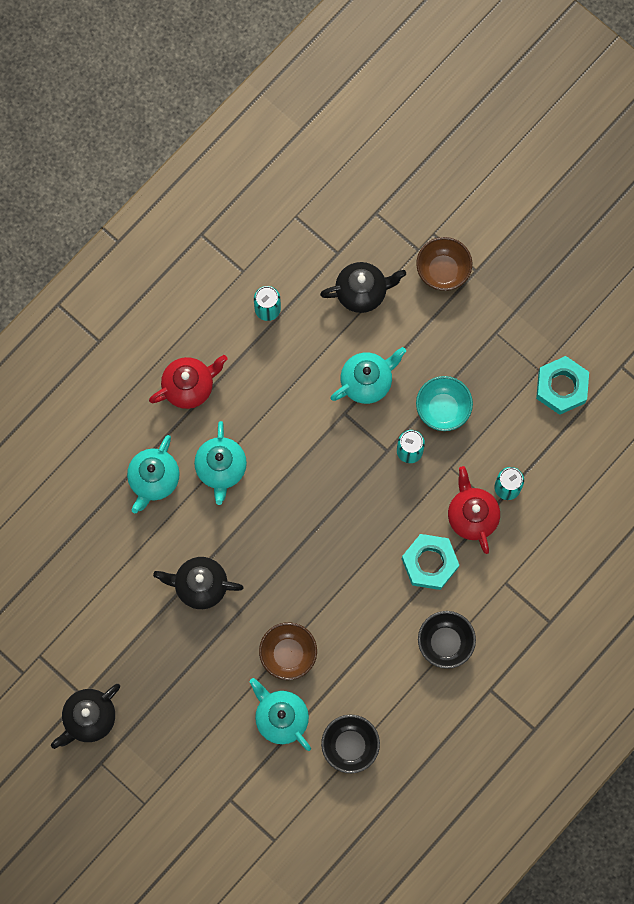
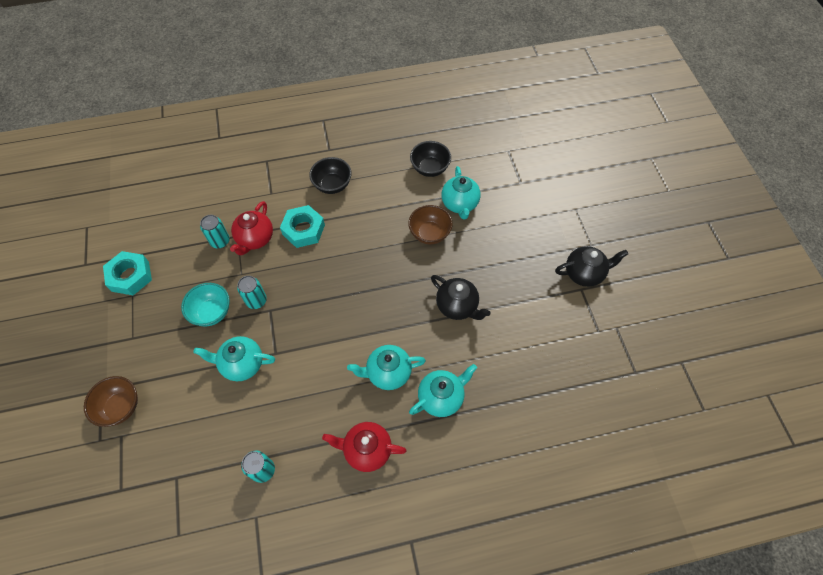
camera: 145 degrees left, 15 degrees down
(221, 468) = (388, 373): turquoise teapot -> turquoise teapot turned 135 degrees counterclockwise
(362, 292) = (187, 432): black teapot -> none

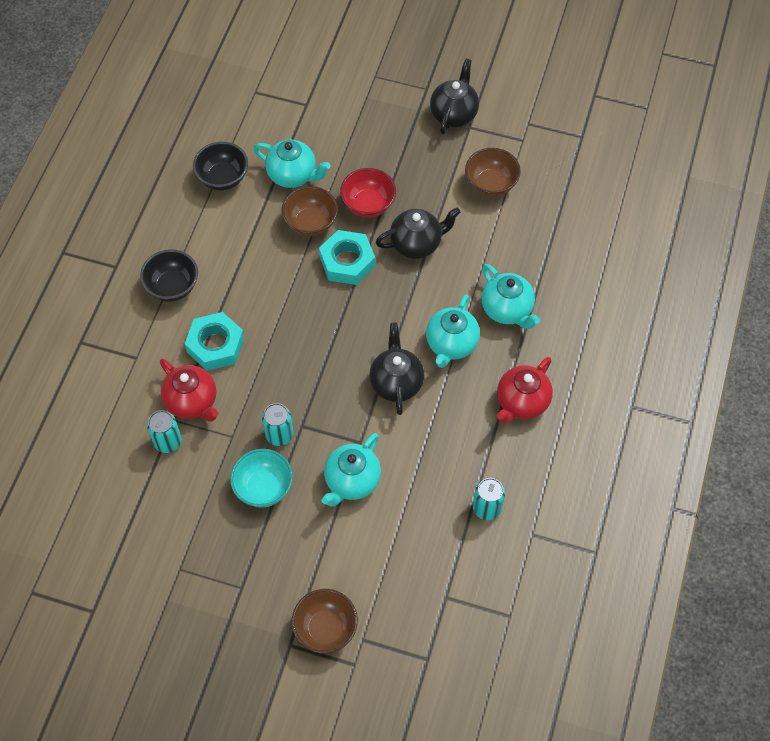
camera: 60 degrees left, 0 degrees up
(130, 276) = (149, 562): turquoise nut -> turquoise nut (347, 262)
(335, 352) = (396, 382): none -> black teapot
(441, 397) = (507, 310): turquoise teapot -> turquoise teapot turned 150 degrees clockwise
(468, 259) = (368, 205): none -> red bowl
(542, 329) = (491, 184): none -> brown bowl

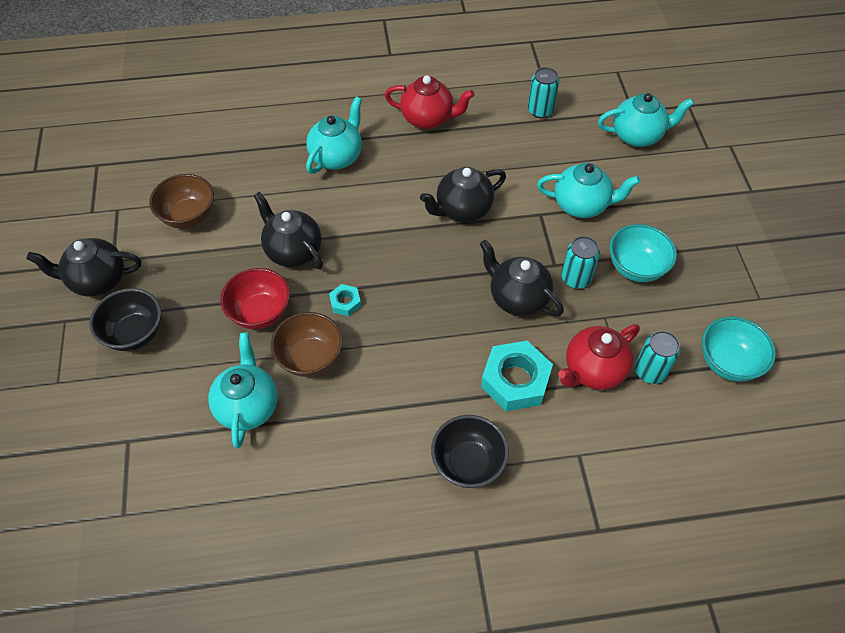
camera: 115 degrees left, 5 degrees down
(141, 503) = (728, 362): none -> turquoise bowl
(192, 402) = (593, 370): red teapot -> red teapot turned 150 degrees counterclockwise
(223, 178) = (284, 485): black bowl -> black bowl (135, 333)
(285, 382) = (517, 298): none -> black teapot
(325, 628) = (719, 173): brown bowl -> none
(347, 262) = (345, 302): turquoise nut -> turquoise nut, size x0.49
(451, 344) = (397, 184): turquoise teapot -> turquoise teapot (637, 136)

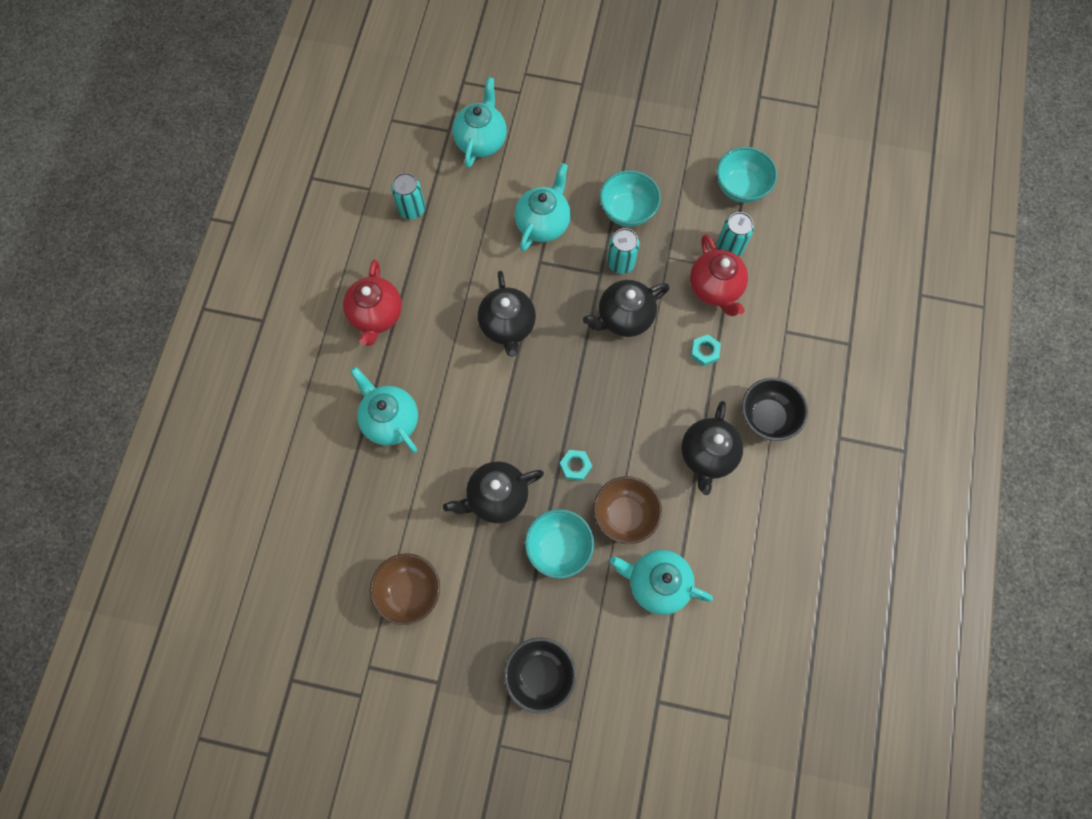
camera: 70 degrees left, 15 degrees up
(97, 280) = (459, 703): black teapot -> black teapot (707, 455)
(260, 312) = (559, 547): red bowl -> turquoise bowl
(428, 119) = (376, 315): red teapot -> red teapot turned 150 degrees clockwise
(515, 380) = (704, 352): turquoise nut -> turquoise nut, size x0.49

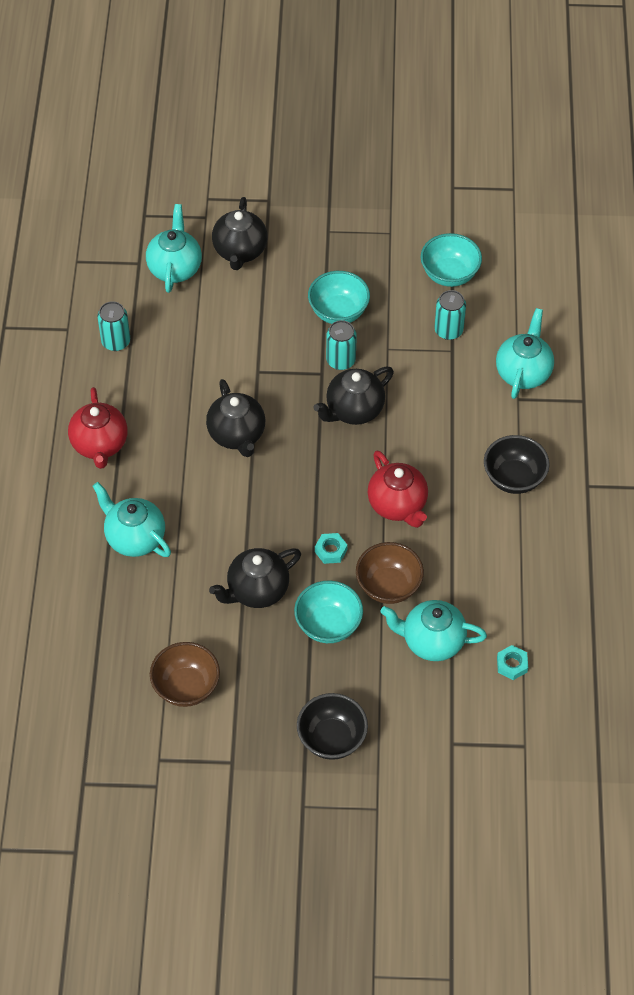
camera: 10 degrees left, 15 degrees down
(543, 223) = (254, 336): turquoise teapot -> turquoise teapot (523, 372)
(704, 352) = (440, 429): turquoise nut -> turquoise nut (512, 664)
(707, 455) = (460, 521): black teapot -> black teapot (240, 251)
(715, 288) = (440, 370): red teapot -> red teapot (398, 505)

